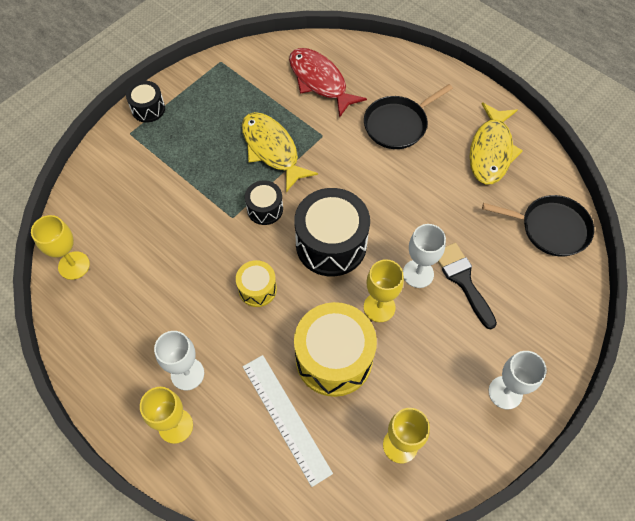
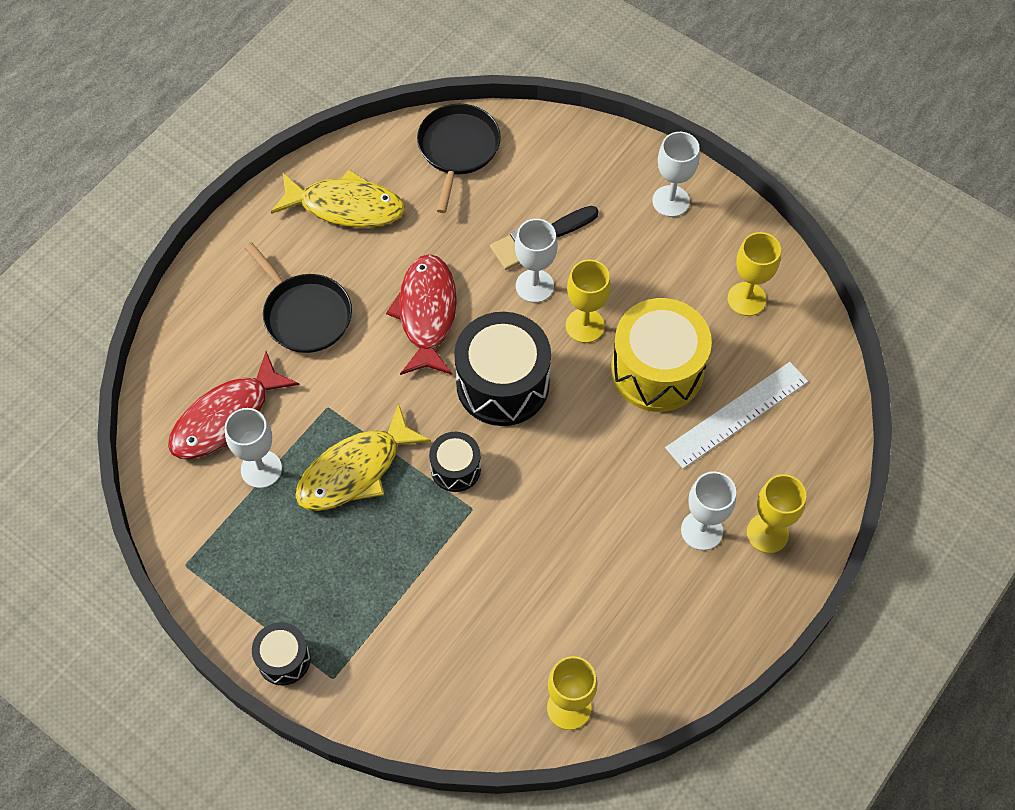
camera: 95 degrees left, 0 degrees up
(257, 289) = (577, 464): yellow drum -> none
(280, 99) = (261, 469): none -> white goblet
(395, 198) = (427, 314): none -> red fish

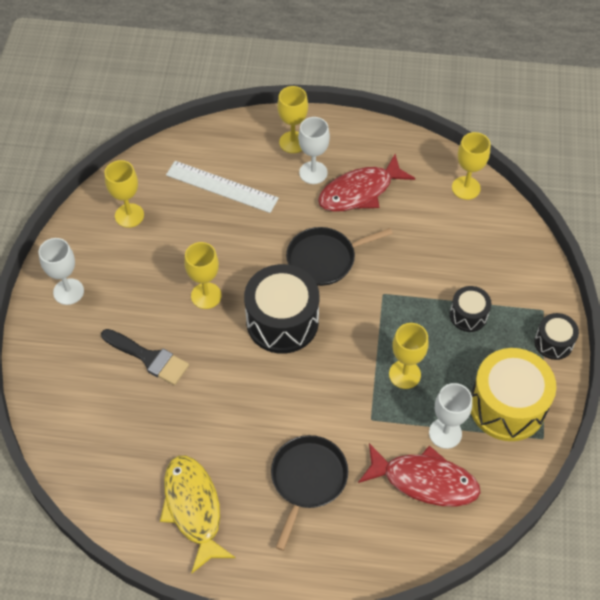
camera: 120 degrees left, 5 degrees down
(355, 470) = (404, 374): yellow fish -> yellow goblet
(427, 314) = (256, 397): red fish -> red fish (360, 192)
(455, 469) = (362, 317): black drum -> black drum (468, 315)
(458, 149) = (92, 456): black pan -> black pan (324, 259)
(534, 286) = (191, 341): white goblet -> none
(657, 370) = (215, 240): yellow drum -> yellow drum (507, 406)

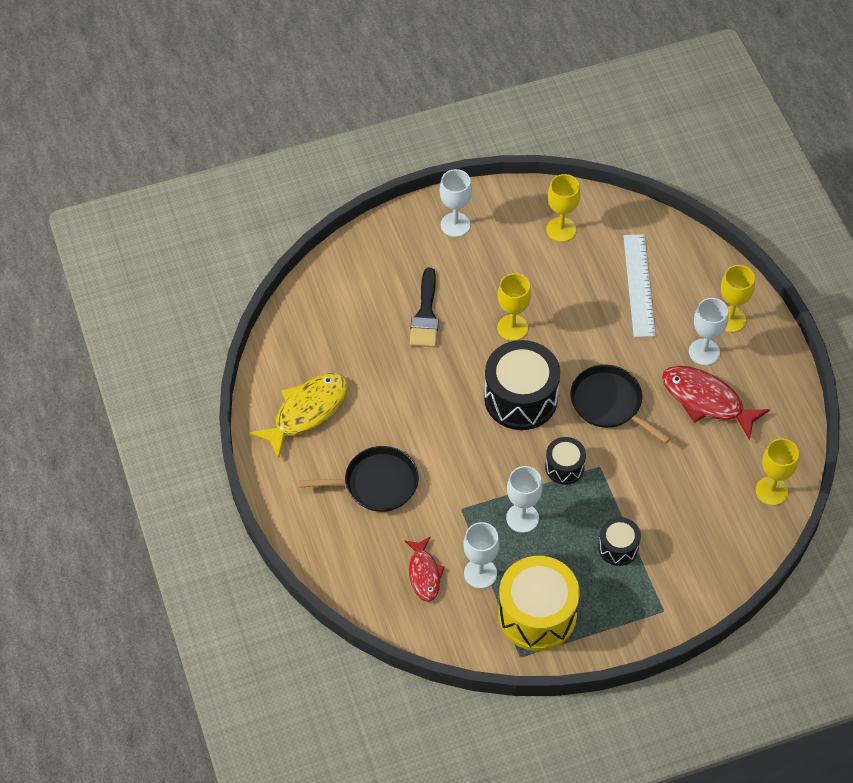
camera: 65 degrees right, 0 degrees up
(404, 374) = (522, 518): yellow goblet -> white goblet
(424, 480) = (424, 574): red fish -> red fish, size x0.62
(553, 342) = (630, 632): black drum -> black drum (564, 467)

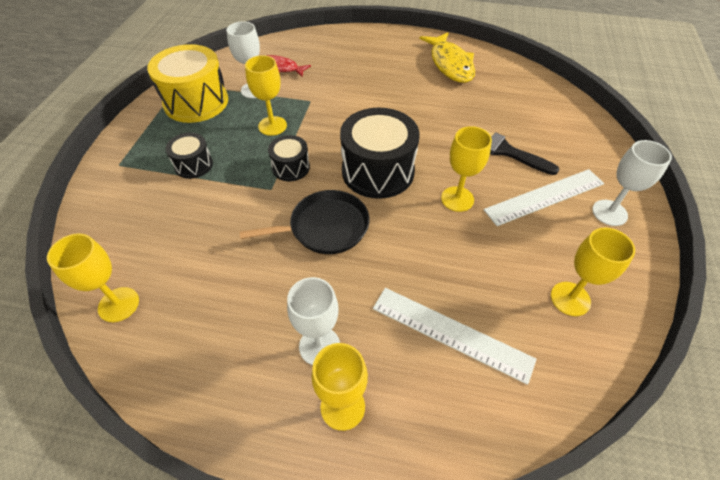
camera: 120 degrees right, 5 degrees down
(376, 483) = (366, 73): black pan -> none
(466, 270) = (545, 197): none -> white ruler
(522, 518) = (272, 126): white goblet -> yellow goblet
(706, 401) = (261, 310): red fish -> none

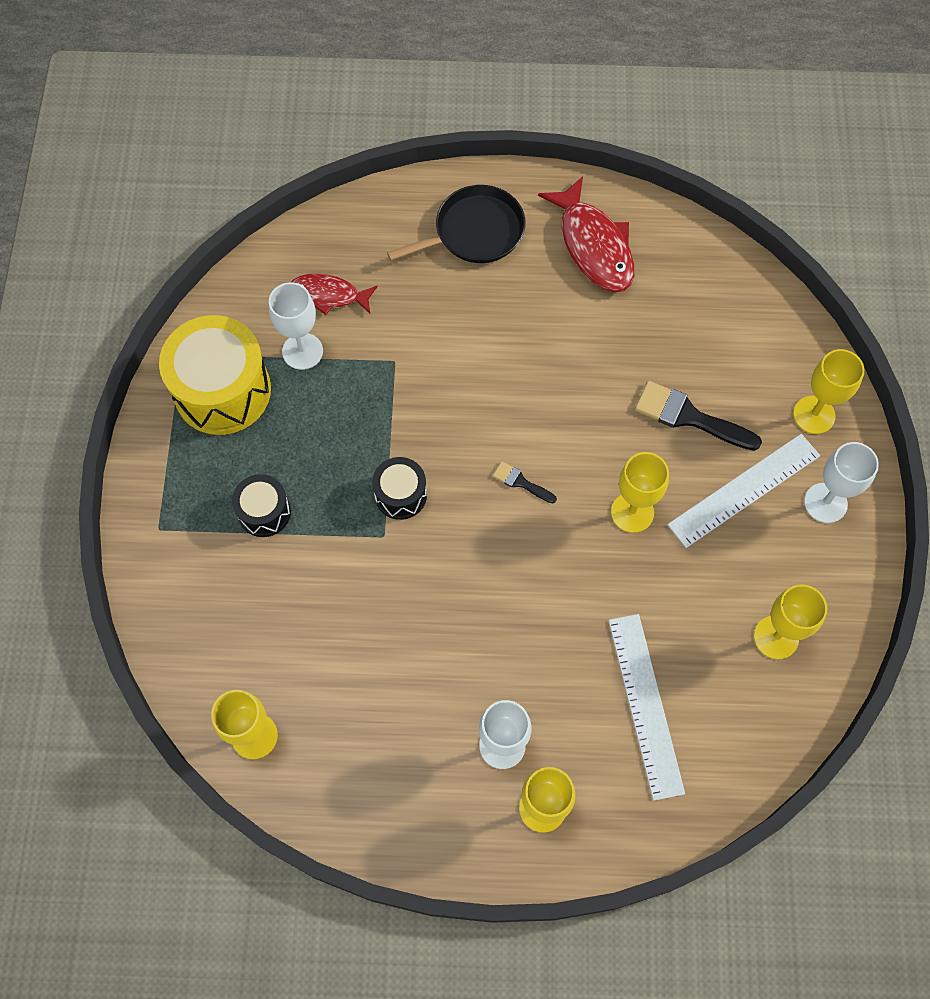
camera: 10 degrees left, 15 degrees up
(272, 126) = (352, 421): yellow goblet -> yellow goblet (814, 415)
(325, 227) = (470, 586): black pan -> black pan (474, 232)
(378, 171) = (520, 482): black drum -> black brush
(450, 64) = (593, 245): yellow fish -> red fish
(451, 333) = (645, 705): white ruler -> white ruler turned 60 degrees clockwise

